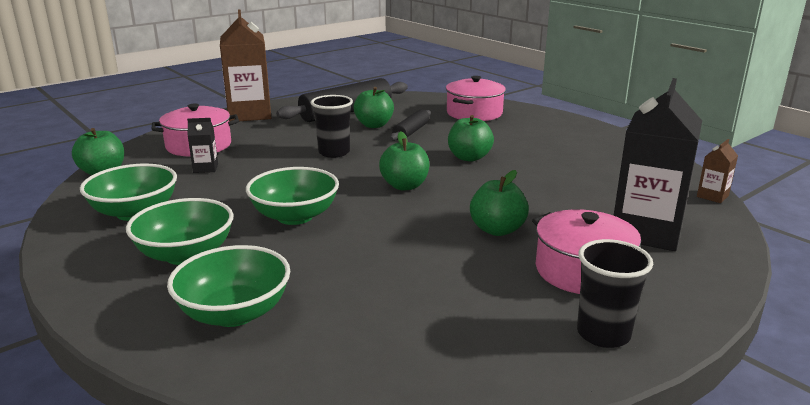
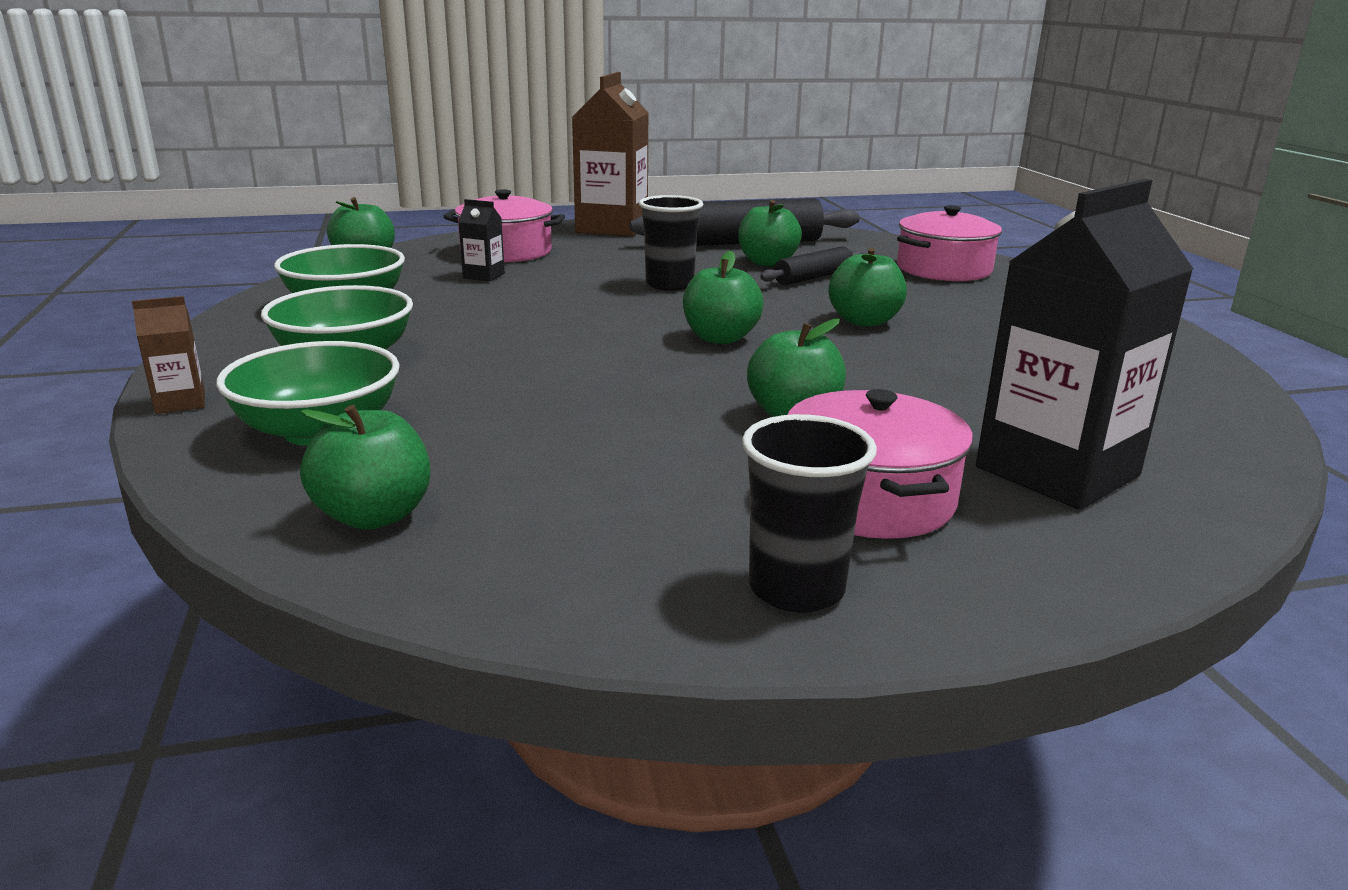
camera: 25 degrees right, 0 degrees up
(295, 216) = (526, 345): green bowl -> none
(341, 361) = (374, 516): none -> green apple
(712, 196) = (1262, 448): brown carton -> brown carton (180, 403)

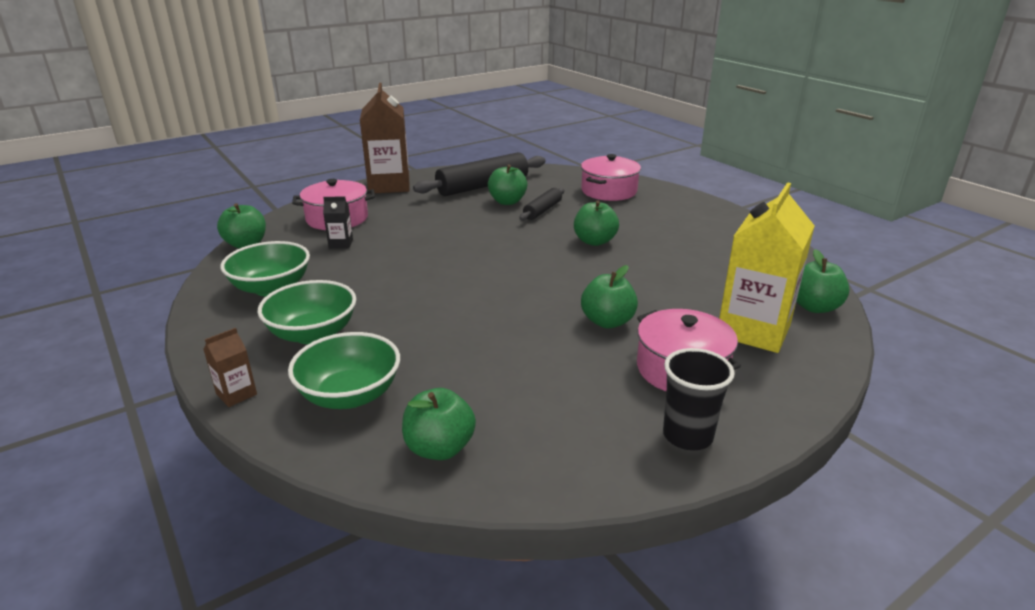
camera: 20 degrees left, 5 degrees up
(669, 284) = (464, 231): black cup -> none
(720, 338) = (526, 270): green apple -> green apple (814, 307)
(1057, 471) = (753, 330): black carton -> yellow carton

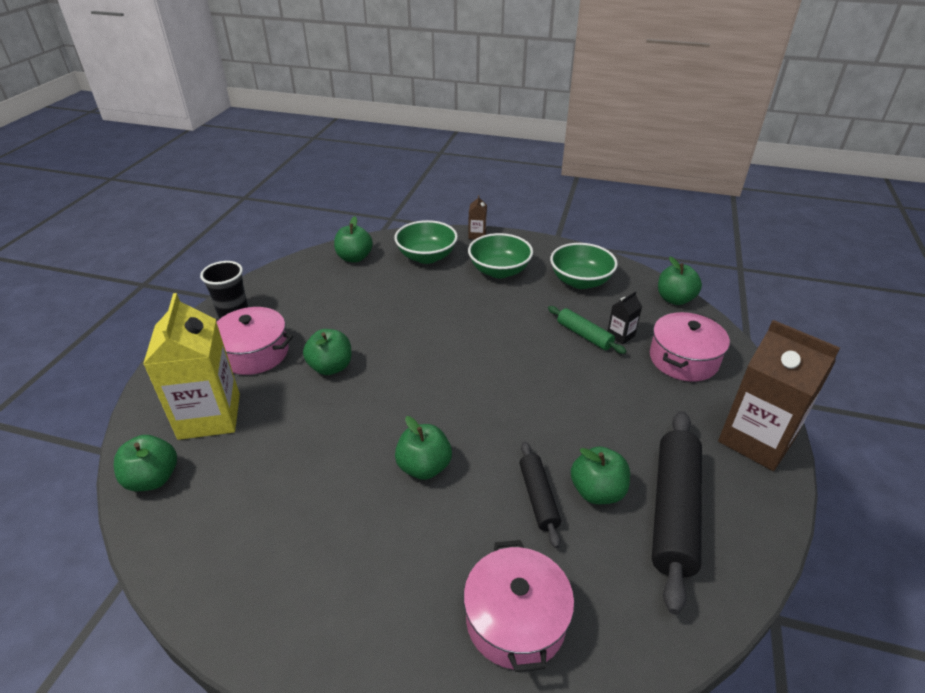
camera: 140 degrees right, 10 degrees up
(364, 254) = (584, 335): none -> green rolling pin

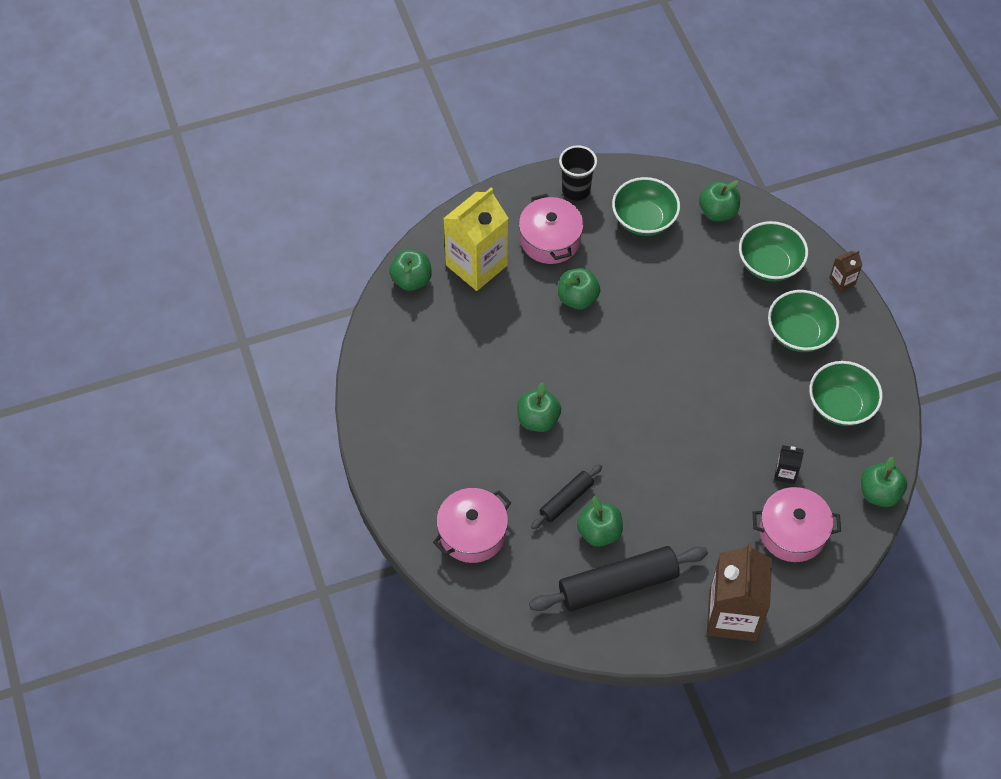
camera: 55 degrees right, 20 degrees up
(311, 293) = (644, 219): none -> green bowl
(584, 335) = (762, 446): green rolling pin -> none

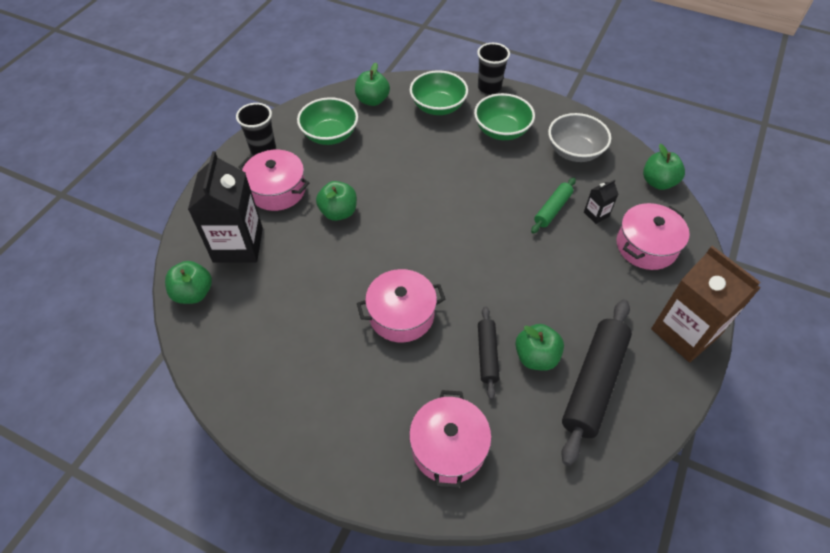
camera: 45 degrees left, 5 degrees down
(476, 265) = (238, 245): yellow carton -> black carton
(538, 419) = (401, 315): green apple -> pink pot
(753, 438) = (552, 209): none -> green rolling pin
(840, 405) = (574, 151): green bowl -> grey bowl
(842, 281) = (489, 87): brown carton -> black cup

